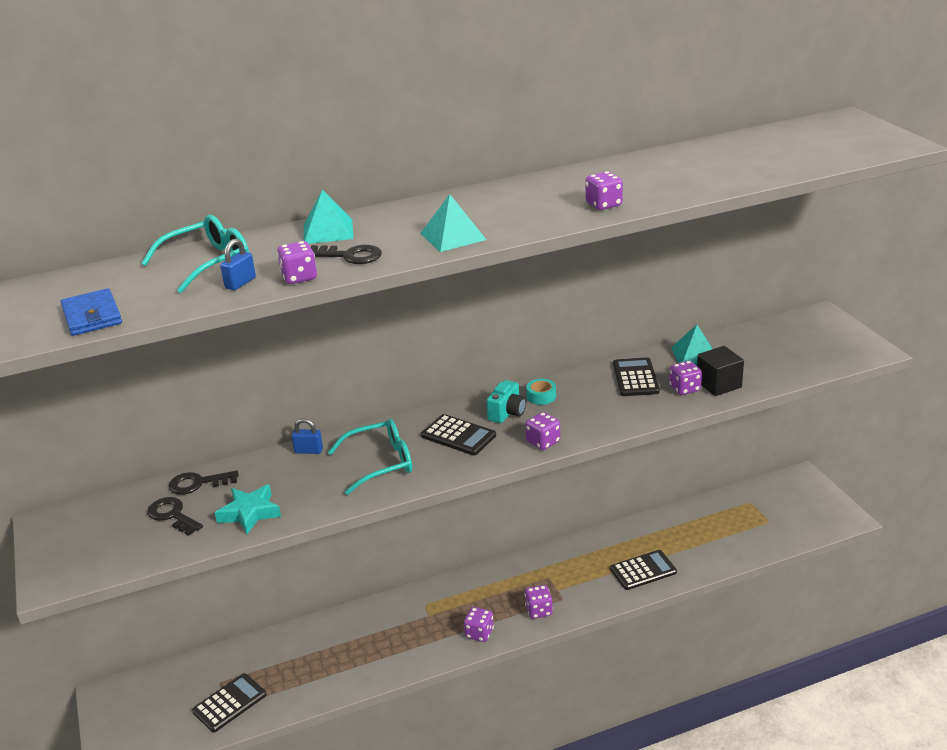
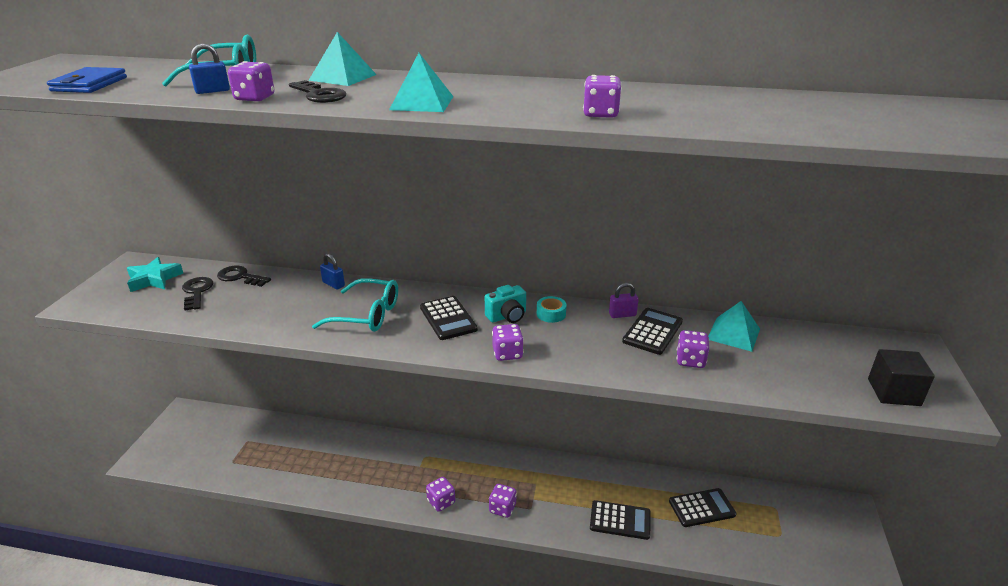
camera: 30 degrees right, 0 degrees up
(229, 703) = (237, 459): black calculator -> black calculator (702, 508)
(250, 513) = (239, 312): turquoise star -> turquoise star (154, 279)
(598, 374) = (622, 314): none -> purple padlock
(718, 384) = (730, 371): black cube -> black cube (893, 392)

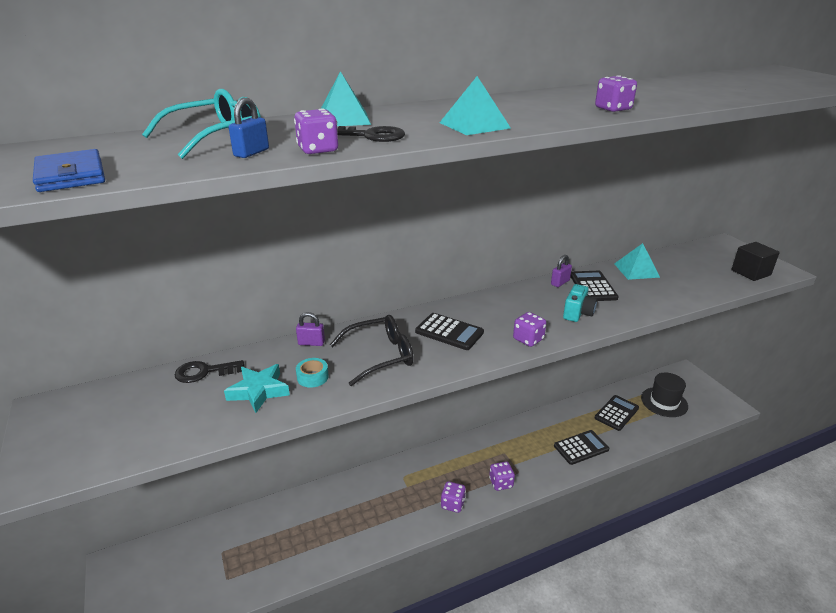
camera: 35 degrees left, 0 degrees up
(154, 279) = (100, 413): turquoise star -> turquoise star (259, 391)
(197, 292) = (175, 404): black key -> none
(333, 284) = (311, 343): blue padlock -> purple padlock
(367, 315) = (380, 356): turquoise glasses -> black glasses
(507, 316) = (489, 313): turquoise camera -> turquoise camera (578, 313)
(551, 314) = (516, 300): turquoise tape -> turquoise tape (312, 377)
(690, 360) = (638, 296): purple dice -> none
(778, 526) = (664, 402): none -> black hat

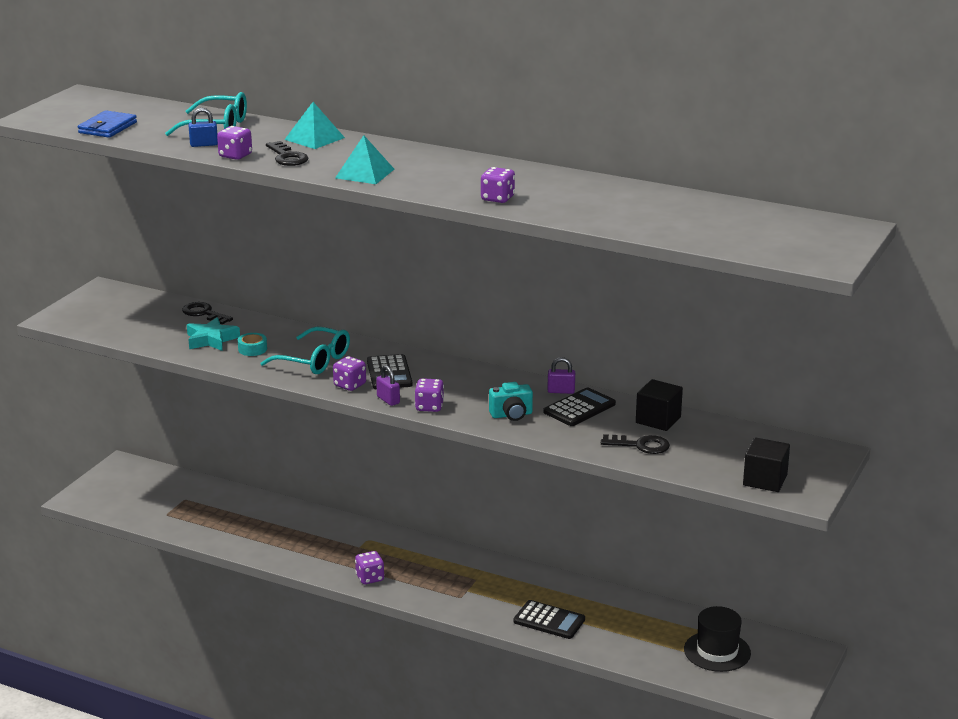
camera: 50 degrees right, 5 degrees down
(311, 343) = (292, 331): purple padlock -> purple padlock (388, 400)
(380, 356) = (314, 361): black glasses -> turquoise glasses
(501, 483) = (431, 593): purple dice -> purple dice (350, 385)
(616, 413) = (644, 625): black calculator -> none
(636, 270) = (658, 420): turquoise pyramid -> black cube
(669, 289) = (640, 445): none -> black key

